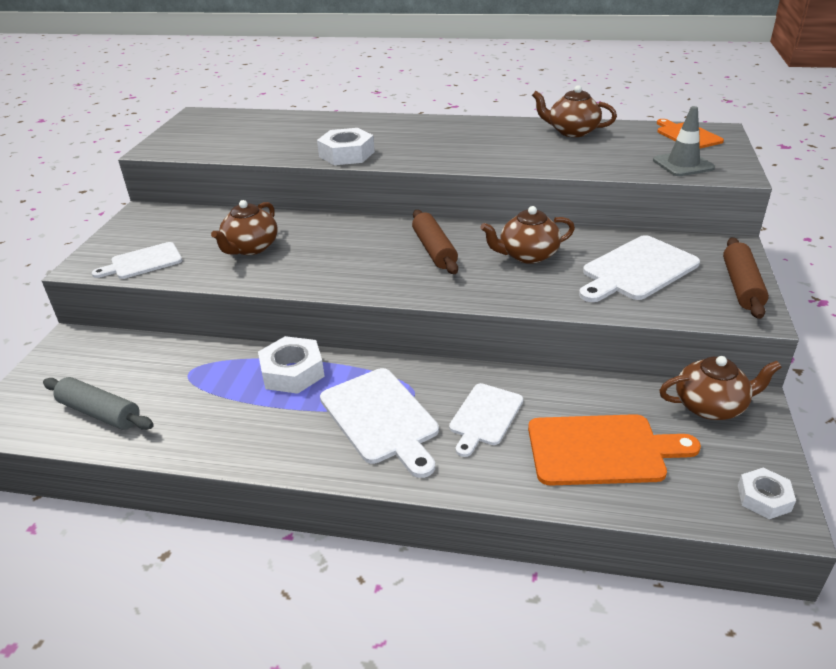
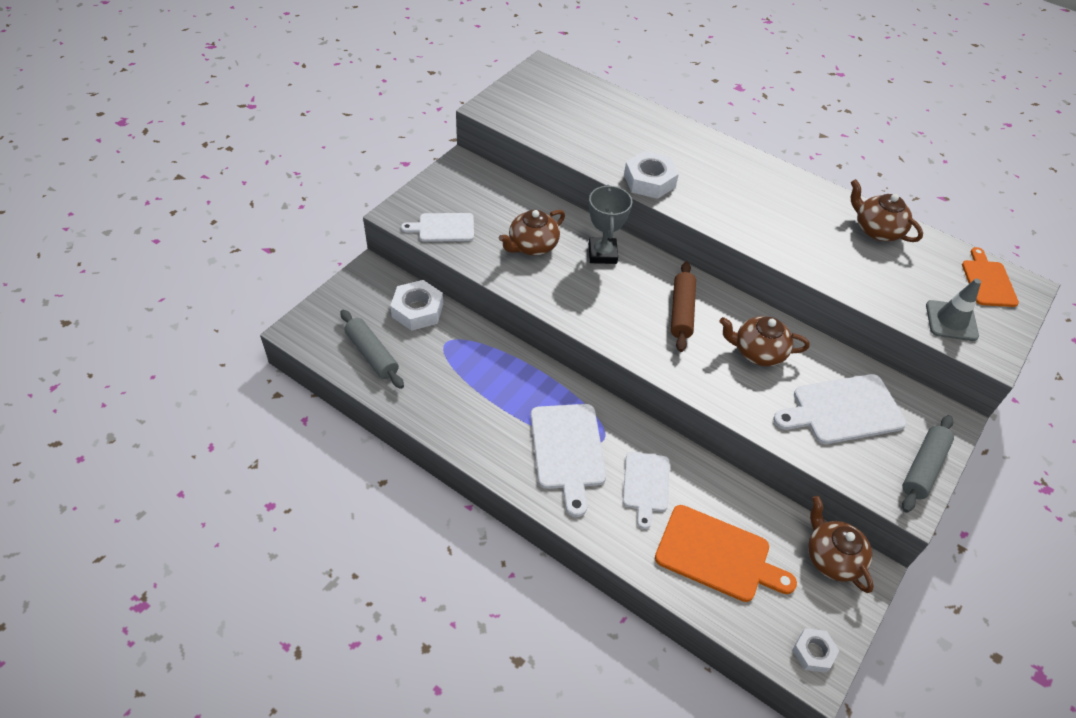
camera: 20 degrees right, 15 degrees up
(292, 372) = (521, 376): white nut -> white nut (417, 310)
(328, 233) = (602, 254): none -> grey trophy
(484, 417) = (646, 485): white cutting board -> white cutting board turned 45 degrees counterclockwise
(711, 406) = (832, 558): brown teapot -> brown teapot turned 135 degrees counterclockwise
(741, 286) = (923, 468): brown rolling pin -> grey rolling pin

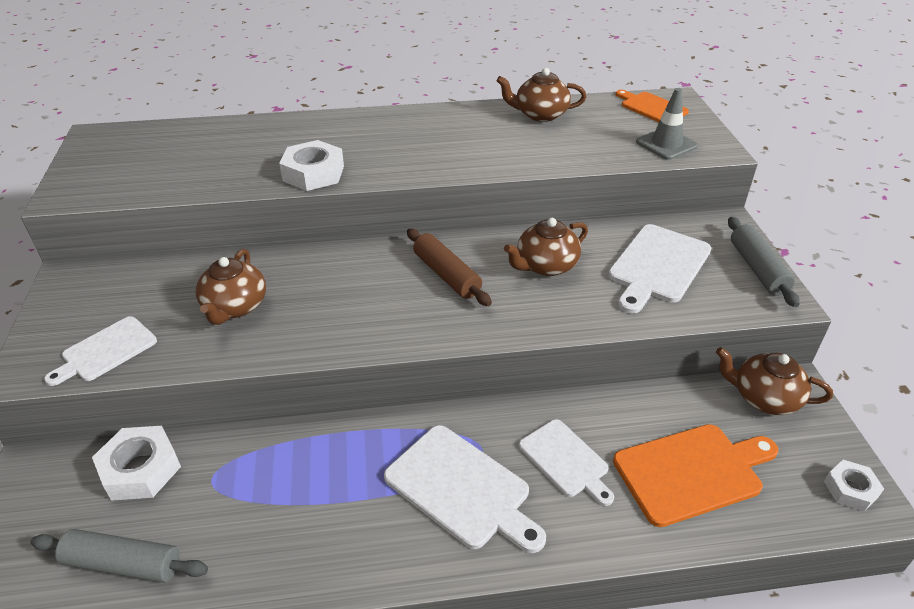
camera: 40 degrees left, 10 degrees down
(602, 254) = (318, 271): grey trophy -> none

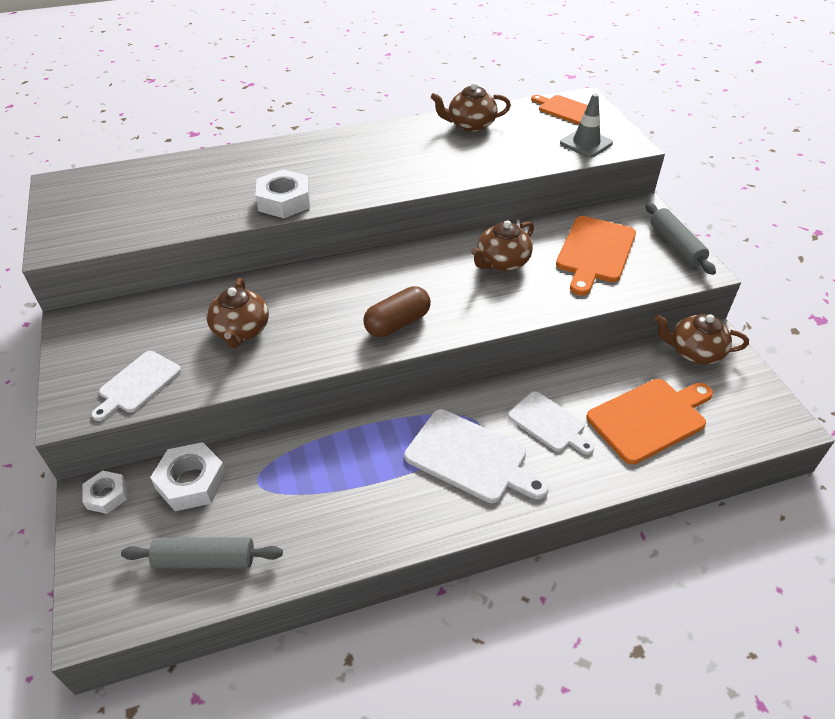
camera: 10 degrees left, 5 degrees up
(407, 319) = (397, 323): none -> brown capsule
(446, 275) = (419, 280): brown rolling pin -> none
(657, 266) = (595, 252): white cutting board -> orange cutting board
(850, 489) = (771, 414): white nut -> white nut (106, 495)

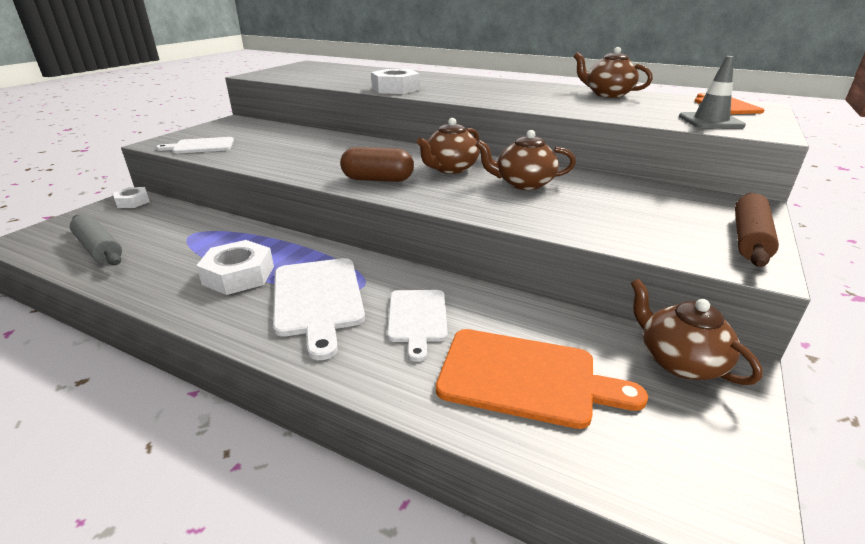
camera: 45 degrees right, 15 degrees down
(191, 482) = (168, 217): white nut -> white nut (238, 275)
(241, 331) = (288, 148): brown teapot -> brown teapot (450, 168)
(595, 252) = (631, 209): orange cutting board -> none
(676, 245) = (749, 239): grey rolling pin -> brown rolling pin

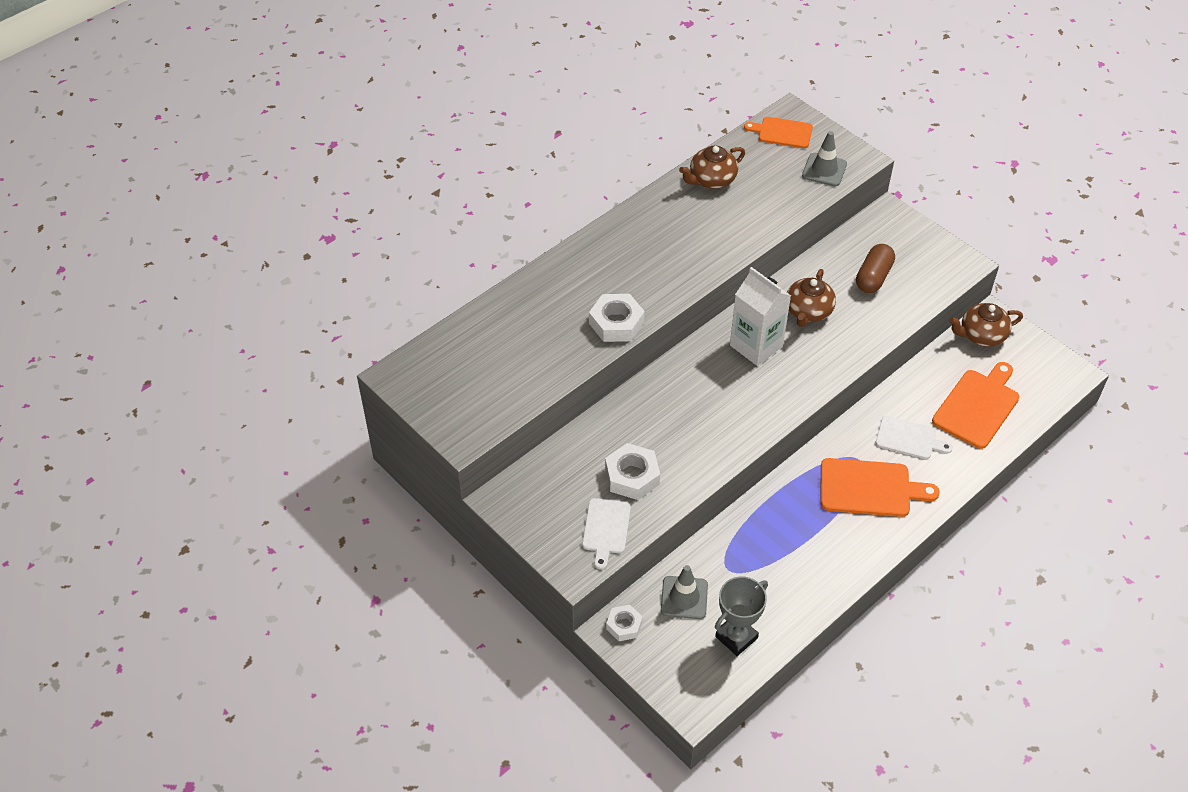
camera: 70 degrees left, 20 degrees up
(99, 249) = (736, 637): grey rolling pin -> grey trophy
(158, 220) = (684, 598): none -> grey traffic cone
(238, 275) = (819, 534): white nut -> white nut (632, 476)
(317, 299) = (870, 488): white cutting board -> orange cutting board
(378, 179) = (765, 400): brown capsule -> brown capsule (873, 277)
(450, 168) = (756, 346): brown teapot -> white carton
(749, 239) = (934, 245): brown rolling pin -> none

